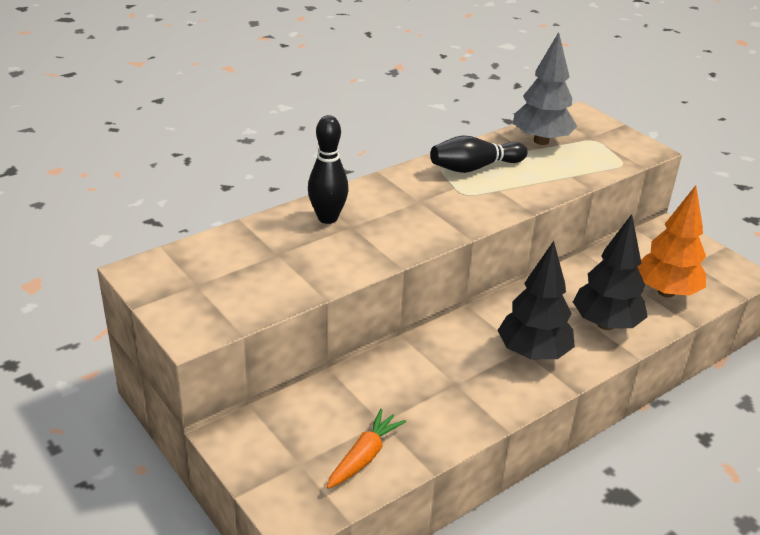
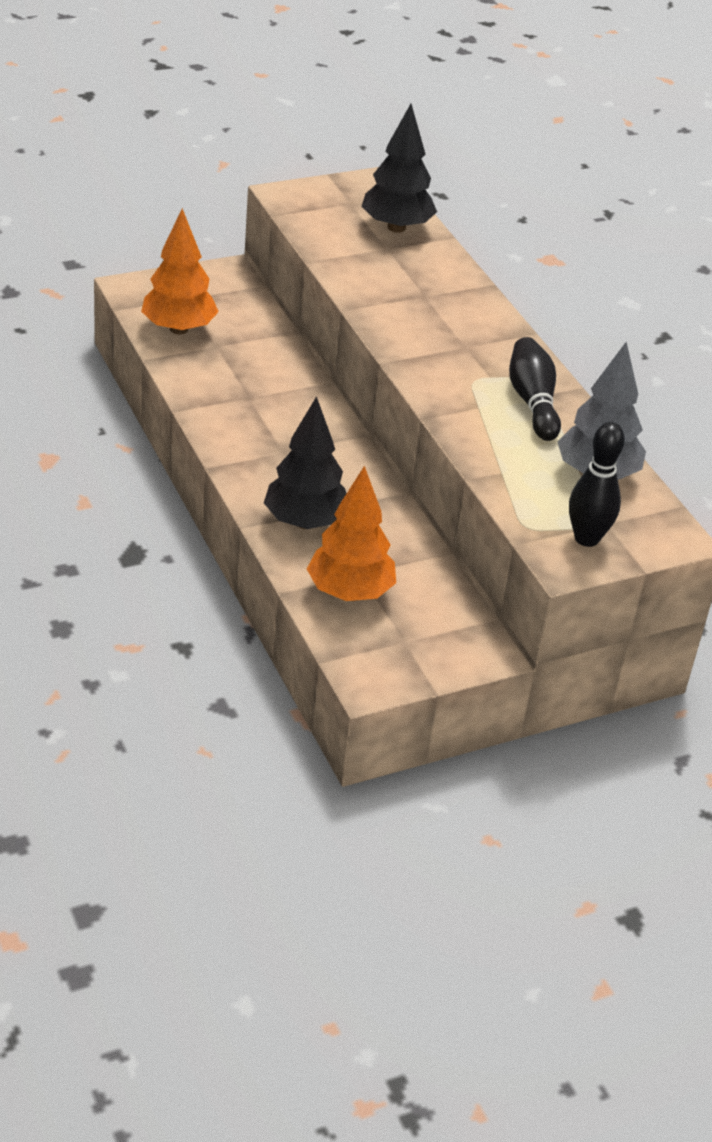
camera: 100 degrees right, 5 degrees up
(327, 218) = (442, 284): black bowling pin -> black bowling pin (586, 538)
(364, 456) = (178, 329): orange carrot -> orange tree
(533, 353) = (274, 456): black tree -> black tree (396, 227)

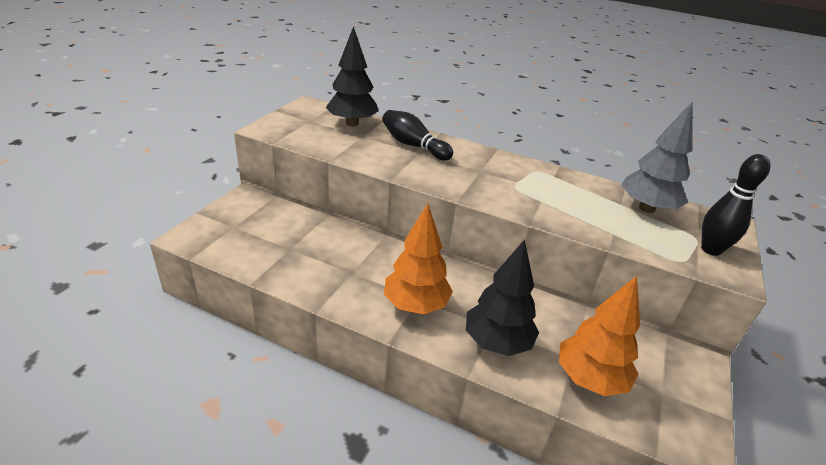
camera: 40 degrees left, 5 degrees down
(178, 329) = (252, 249): orange tree -> orange tree (415, 305)
(532, 402) = (557, 184): black bowling pin -> black bowling pin (413, 145)

